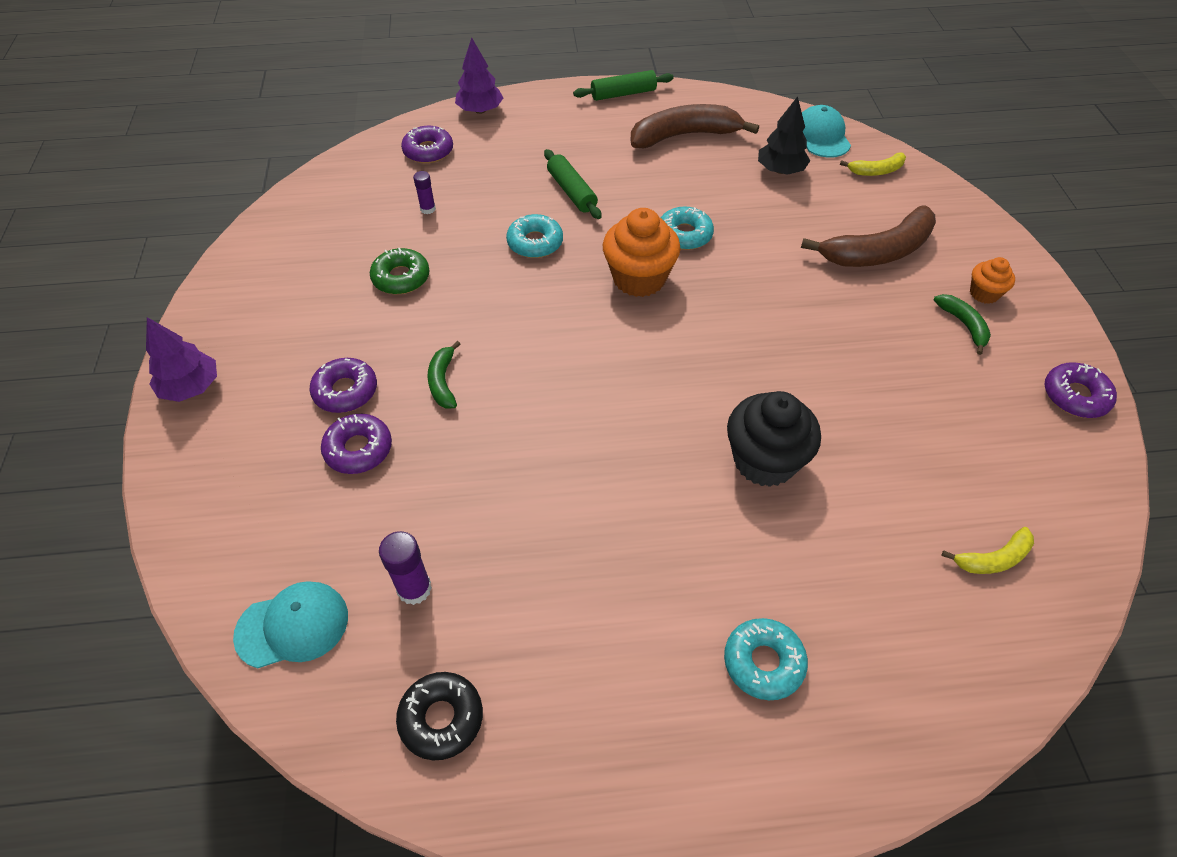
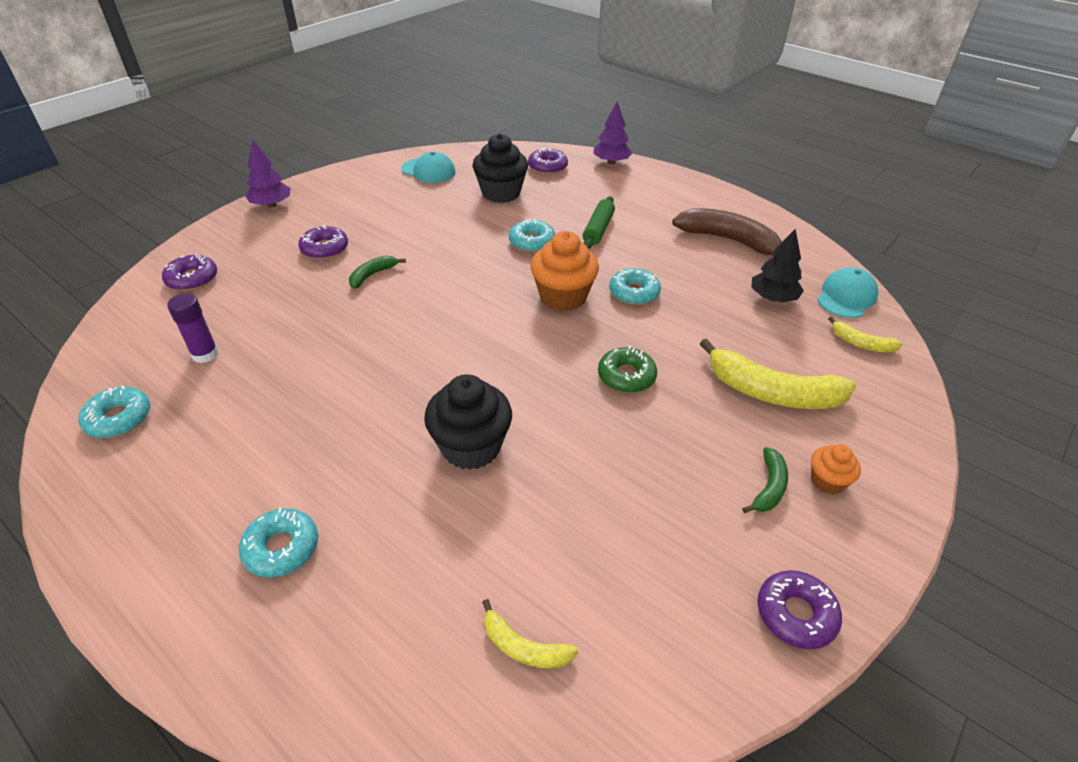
camera: 45 degrees right, 10 degrees down
(293, 626) = (142, 327): turquoise cap -> turquoise cap (428, 171)
(358, 449) = (287, 277): purple donut -> purple donut (192, 279)
(401, 278) = (434, 216): green donut -> green donut (626, 376)
(428, 209) = (501, 193): purple glue stick -> black cupcake
(441, 718) = (119, 418): black donut -> turquoise donut
(623, 94) = (722, 197): green rolling pin -> none
(877, 252) = (771, 392): brown banana -> yellow banana

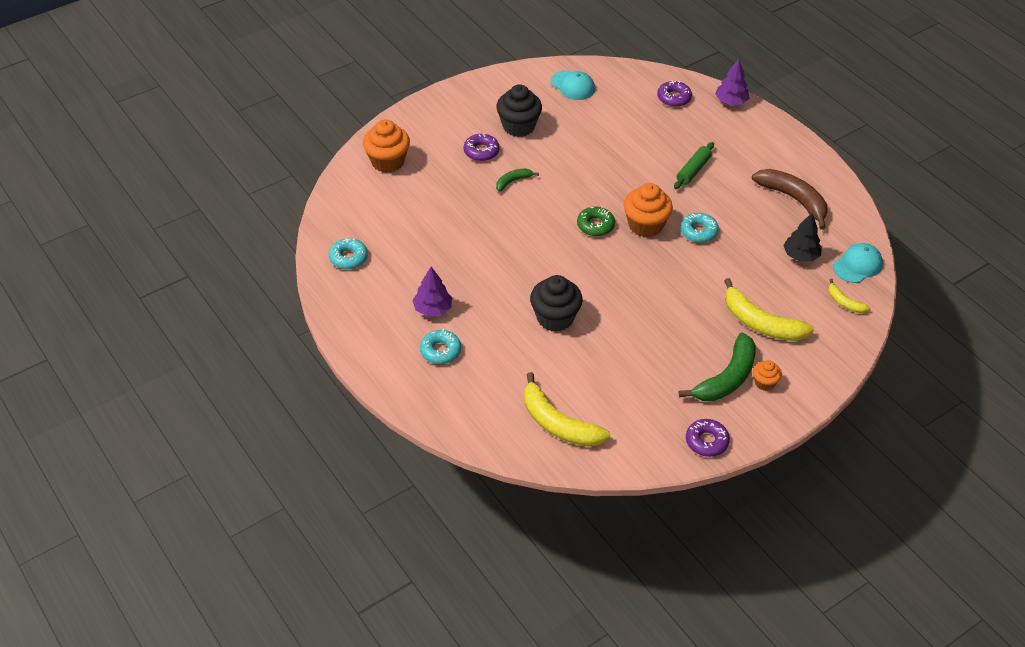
camera: 15 degrees right, 5 degrees up
(192, 279) = (387, 162): purple donut -> orange cupcake
(205, 354) = (397, 223): purple glue stick -> none
(271, 205) = (444, 101): purple tree -> purple tree (432, 309)
(501, 193) = (626, 120): black cupcake -> black cupcake (518, 126)
(523, 647) = (558, 423): yellow banana -> yellow banana, size x1.97
(532, 242) = (637, 173): turquoise donut -> none
(626, 376) = (667, 293): green donut -> green donut (595, 225)
(769, 487) = (726, 378): green banana -> green banana, size x1.97

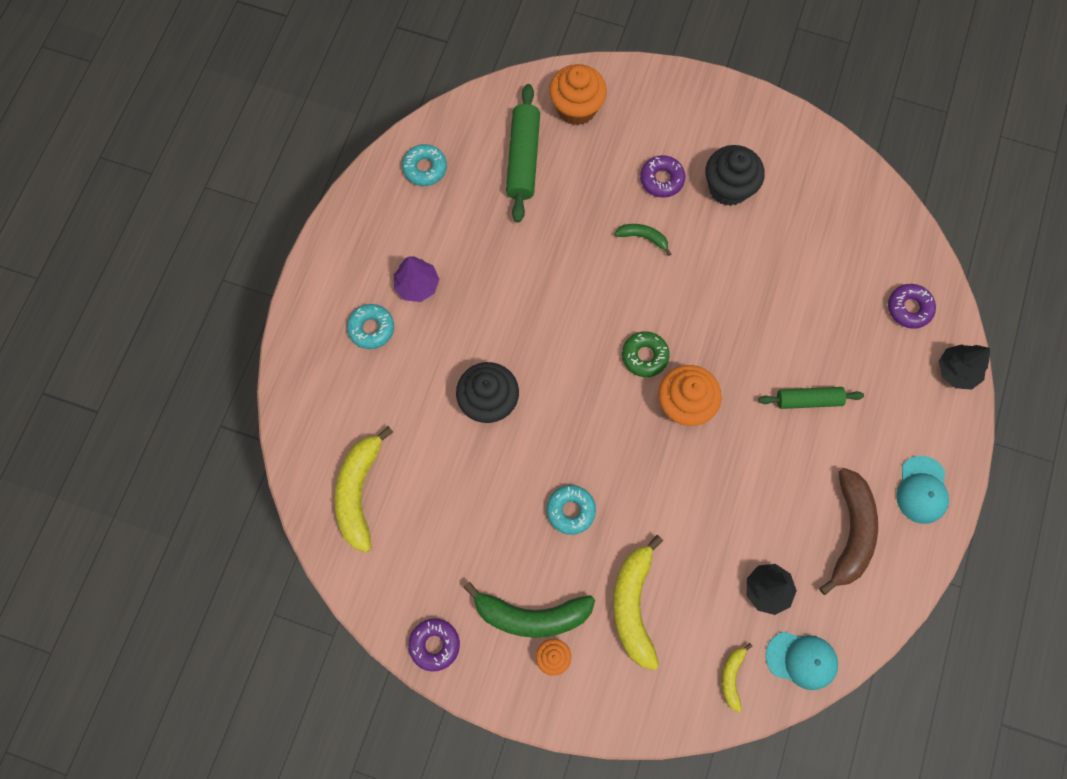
camera: 55 degrees right, 25 degrees up
(395, 206) = (523, 159): none -> green rolling pin
(572, 86) = (837, 196): turquoise cap -> turquoise cap (922, 490)
(698, 231) = (718, 462): turquoise donut -> turquoise donut (570, 510)
(731, 101) = (956, 371): purple tree -> black tree

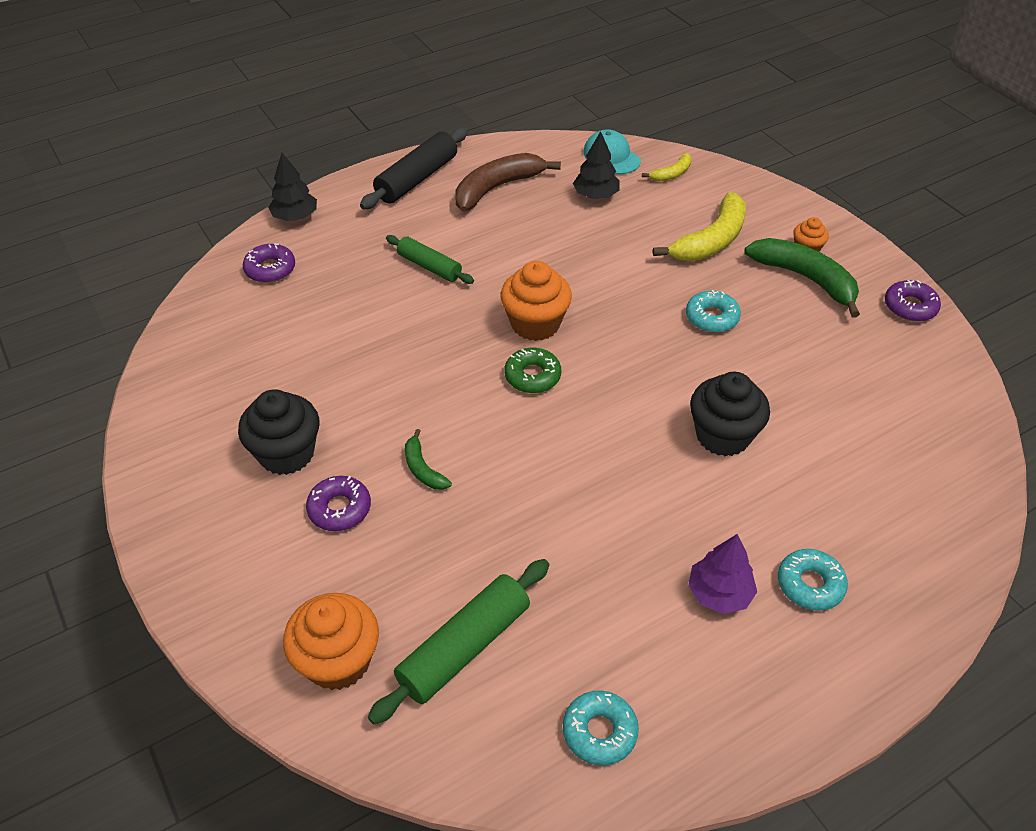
camera: 140 degrees left, 25 degrees down
(359, 491) = (920, 446): yellow banana -> none
(922, 490) = (416, 179): turquoise cap -> black rolling pin

